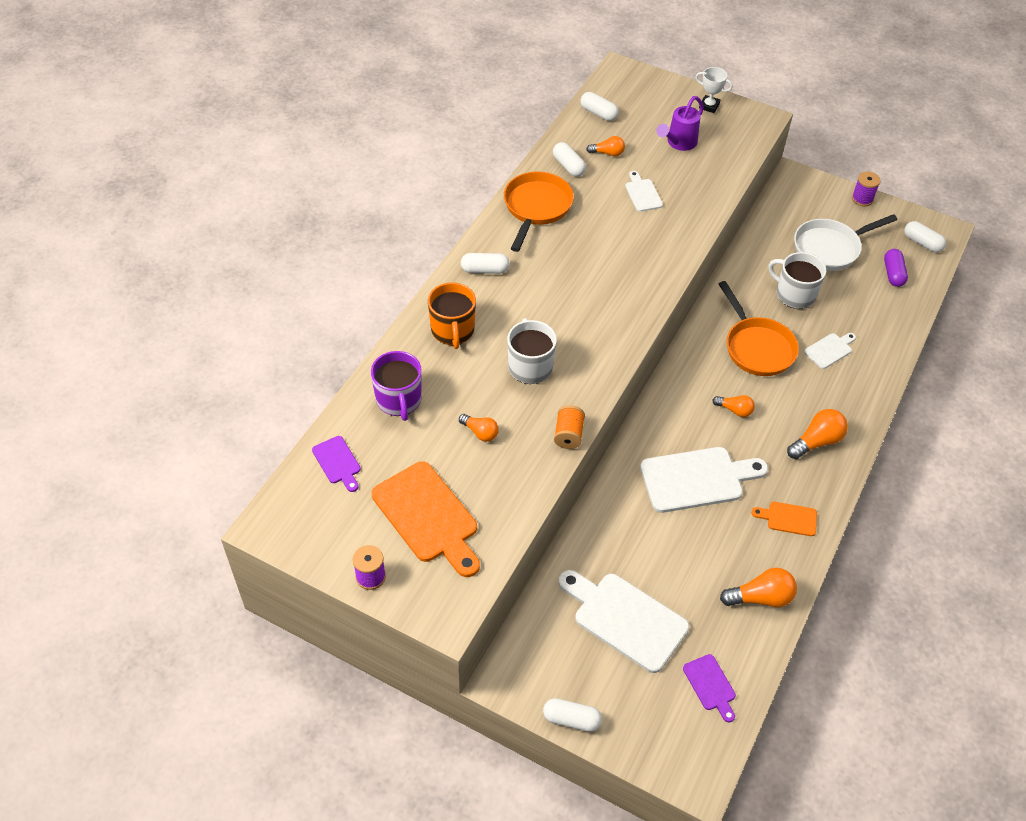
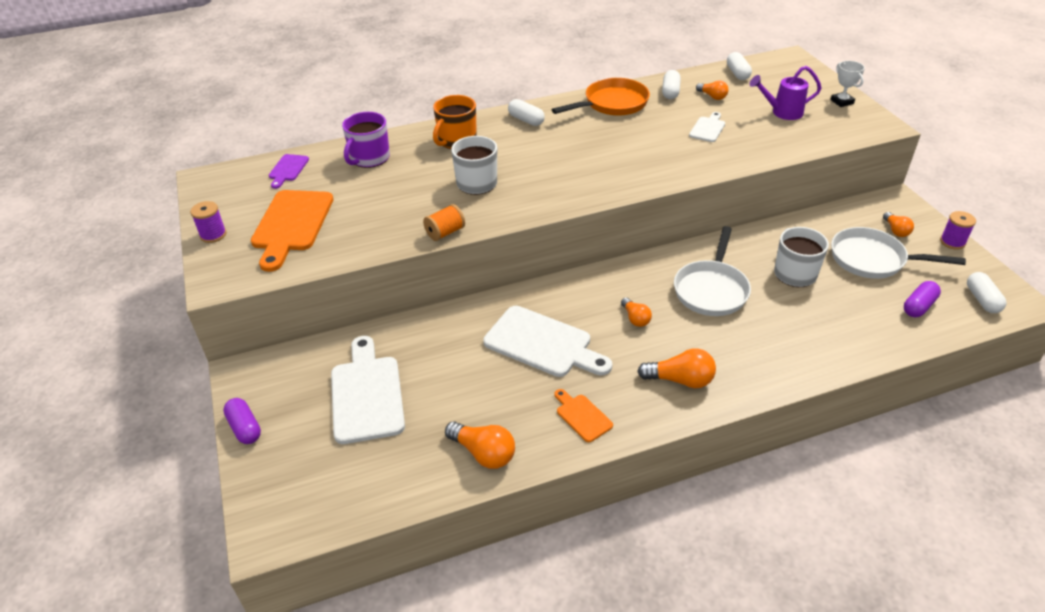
camera: 45 degrees right, 10 degrees down
(480, 432) = (391, 200): orange light bulb -> orange light bulb (895, 230)
(571, 719) = (245, 428): white capsule -> purple capsule
(710, 685) = (363, 482): purple cutting board -> none
(757, 347) = (711, 290): orange pan -> white pan
(830, 350) = (779, 326): white cutting board -> none

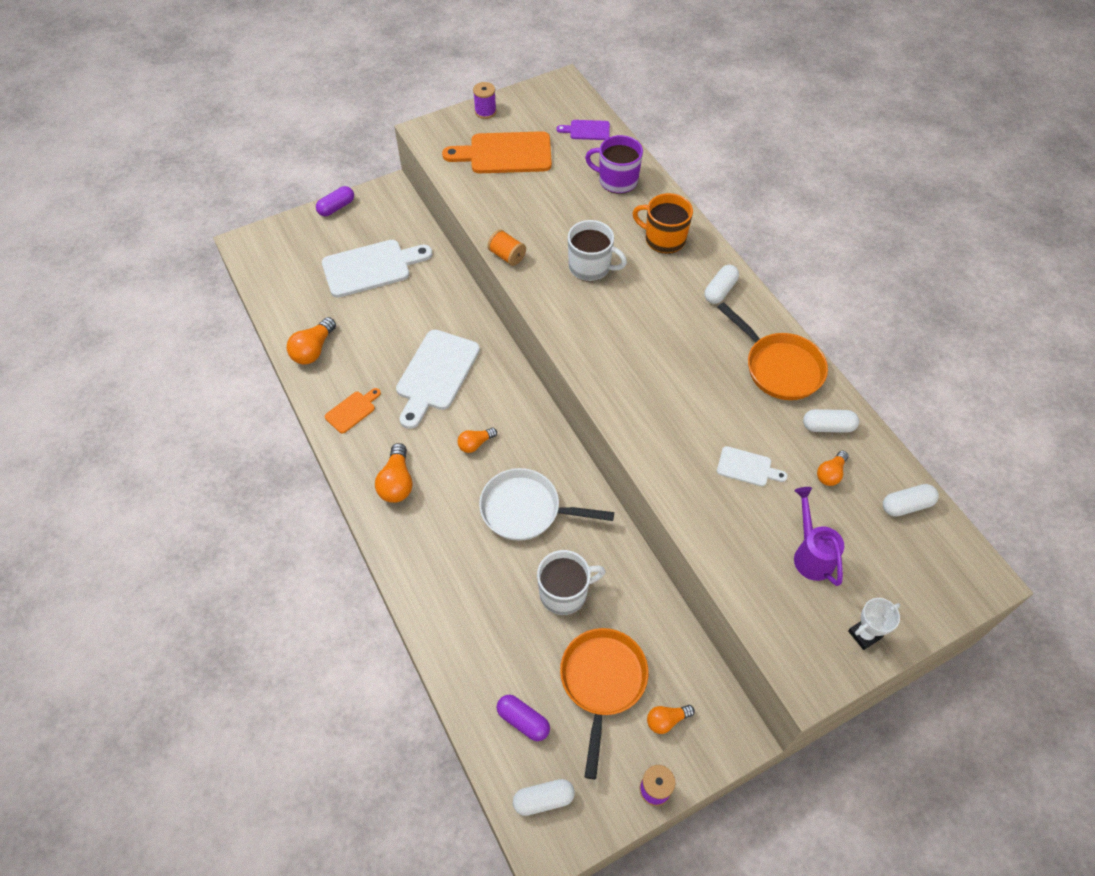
camera: 80 degrees right, 15 degrees up
(872, 259) = (602, 682): white pan -> orange pan

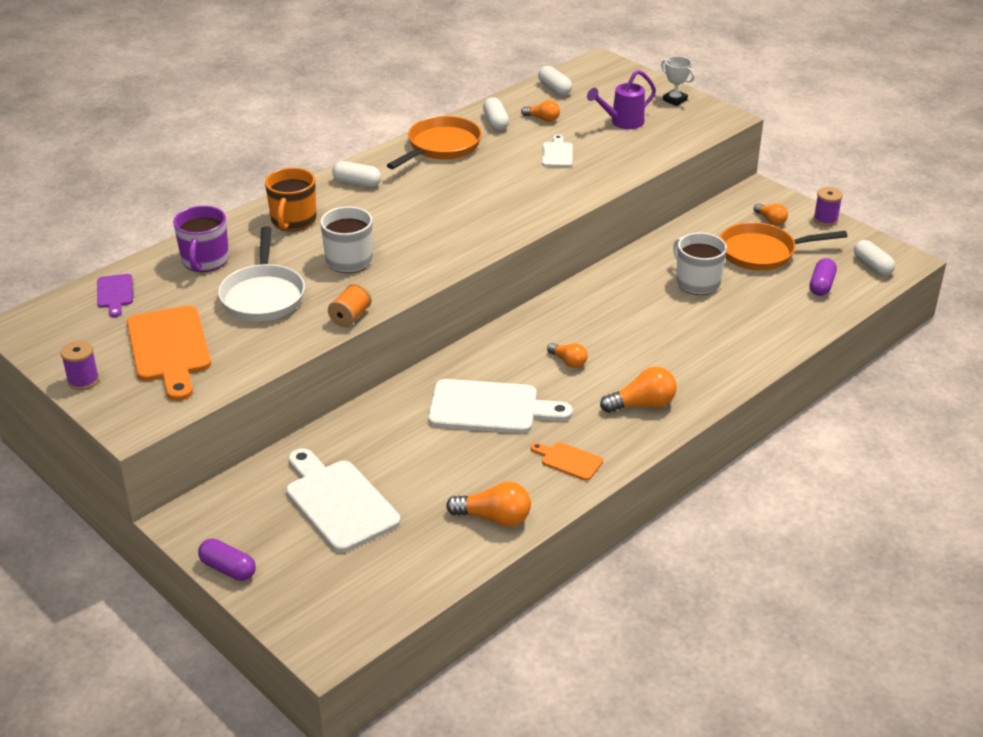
camera: 105 degrees left, 20 degrees down
(526, 510) = (627, 317): white pan -> white pan (263, 296)

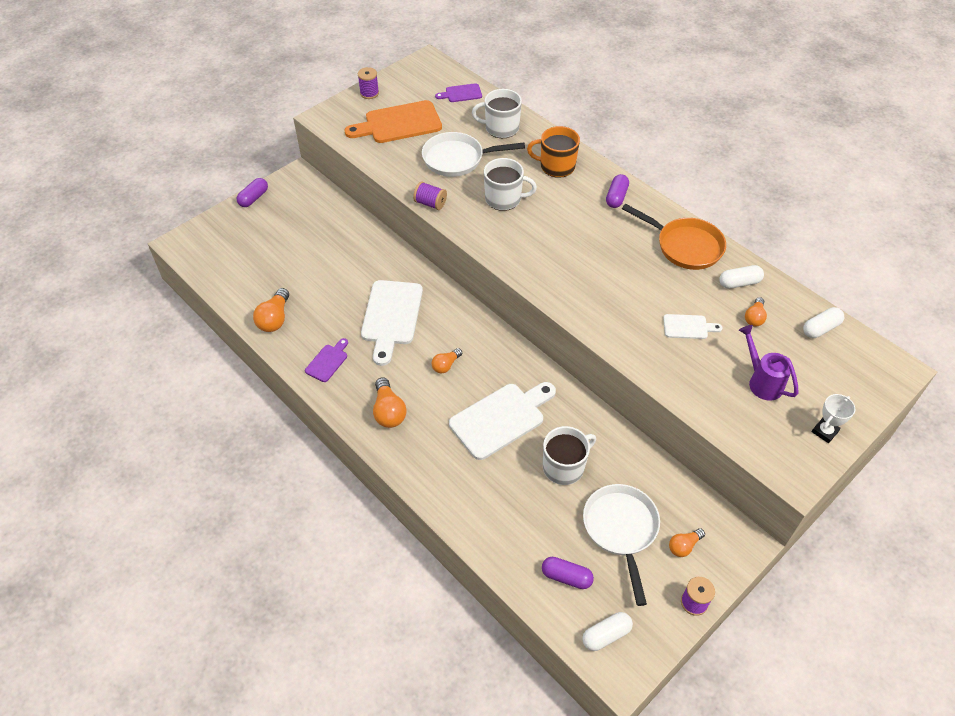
camera: 90 degrees right, 15 degrees up
(205, 261) = (501, 128): purple mug -> white mug
(338, 502) = (303, 241): white cutting board -> white cutting board (501, 418)
(350, 317) = (430, 203): orange spool -> purple spool
(357, 183) = (616, 197): white capsule -> purple capsule
(568, 460) = (328, 361): orange cutting board -> purple cutting board
(762, 252) = (621, 529): orange pan -> white pan

